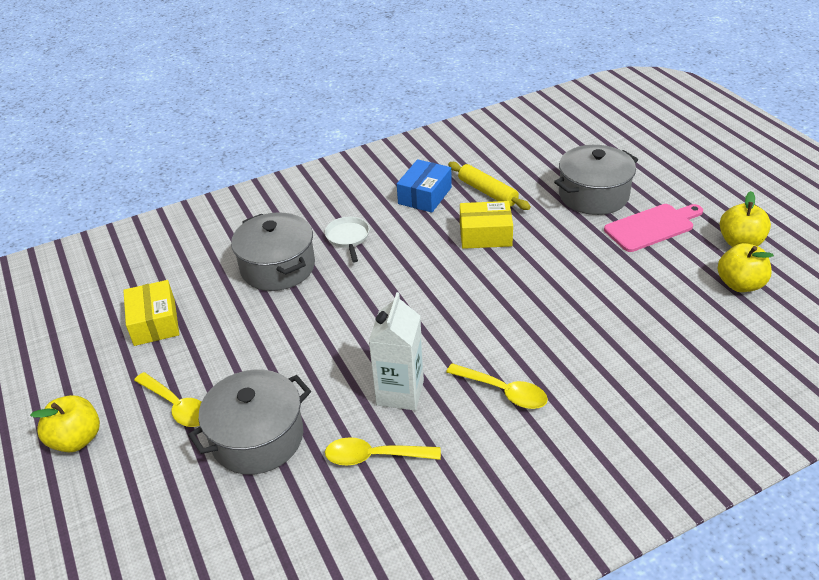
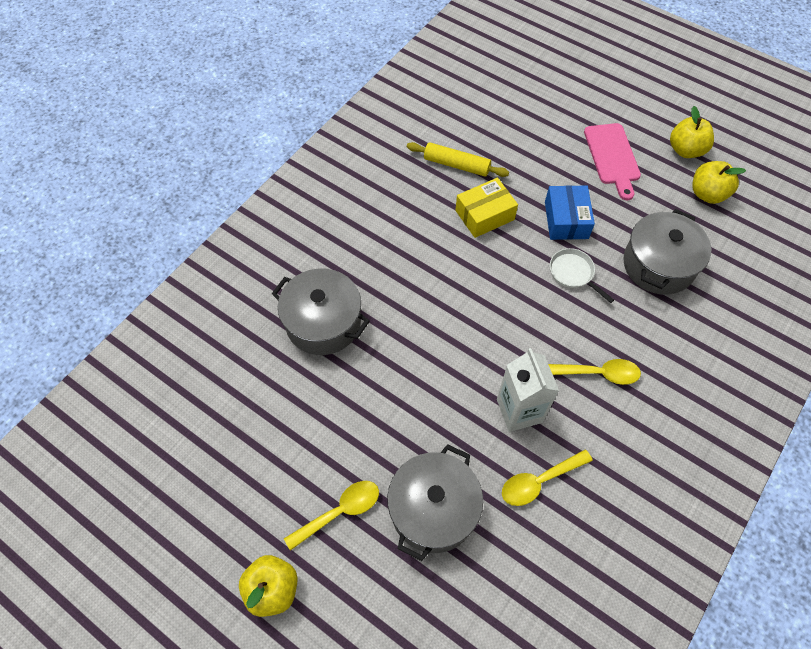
camera: 30 degrees left, 20 degrees up
(154, 322) = (250, 433): yellow box -> none
(177, 406) = (340, 512): yellow spoon -> yellow spoon turned 45 degrees counterclockwise
(348, 238) = (366, 263): white pan -> white pan (573, 273)
(425, 195) = (403, 188): blue box -> blue box (566, 220)
(593, 195) = (547, 138): grey pot -> grey pot (658, 265)
(652, 227) = (612, 157): pink cutting board -> pink cutting board turned 135 degrees clockwise

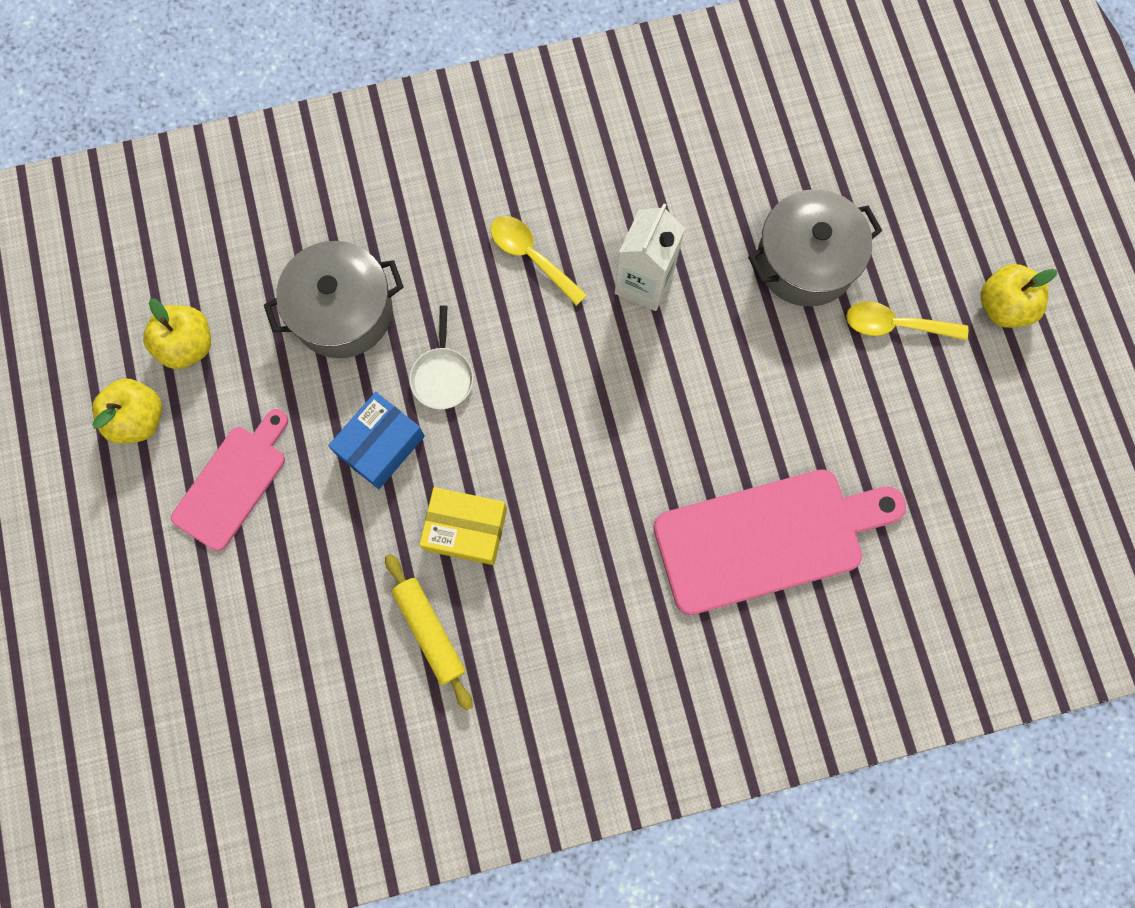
camera: 140 degrees left, 15 degrees up
(323, 322) = (767, 538): grey pot -> pink cutting board
(539, 481) = (686, 210): yellow spoon -> none

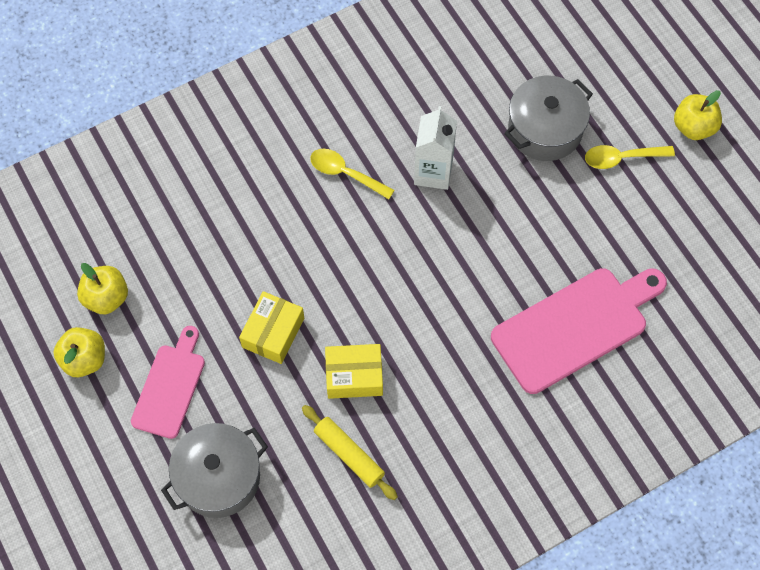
camera: 15 degrees left, 10 degrees down
(343, 311) = (217, 245): grey pot -> grey pot (218, 477)
(380, 445) = (273, 332): blue box -> yellow box
(442, 376) = (305, 273): white pan -> none

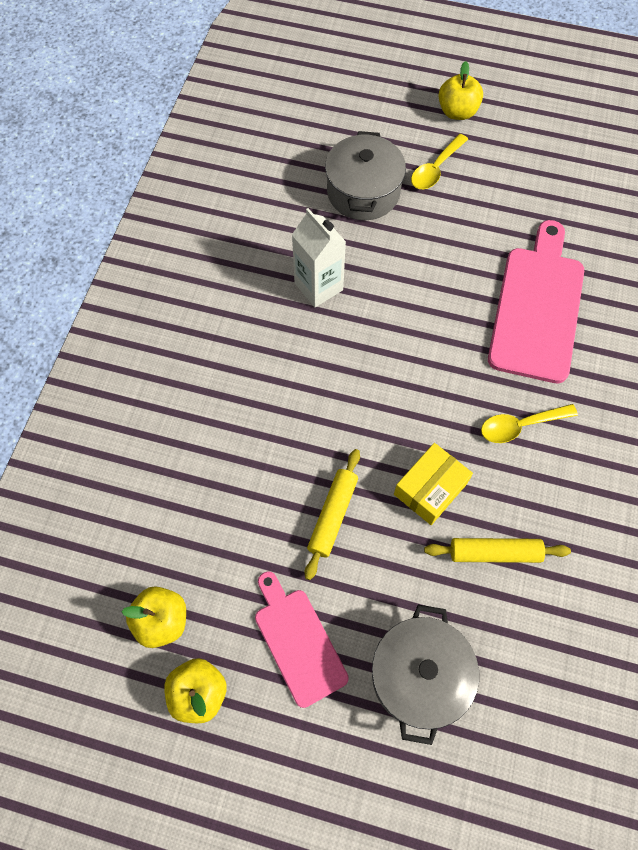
camera: 45 degrees left, 0 degrees up
(273, 332) = (332, 515): yellow box -> yellow rolling pin
(345, 173) = (254, 343): yellow spoon -> yellow spoon (520, 426)

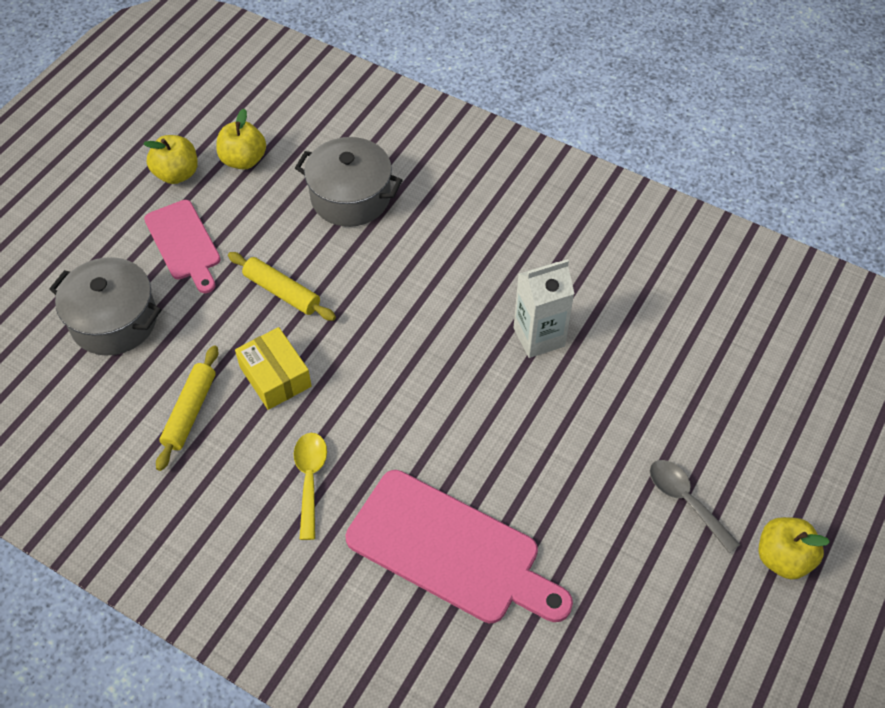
camera: 105 degrees right, 10 degrees down
(298, 641) = (184, 243): pink cutting board -> pink cutting board turned 75 degrees clockwise
(363, 192) = (663, 411): grey pot -> grey pot (350, 197)
(435, 169) = (686, 501): yellow spoon -> grey spoon

